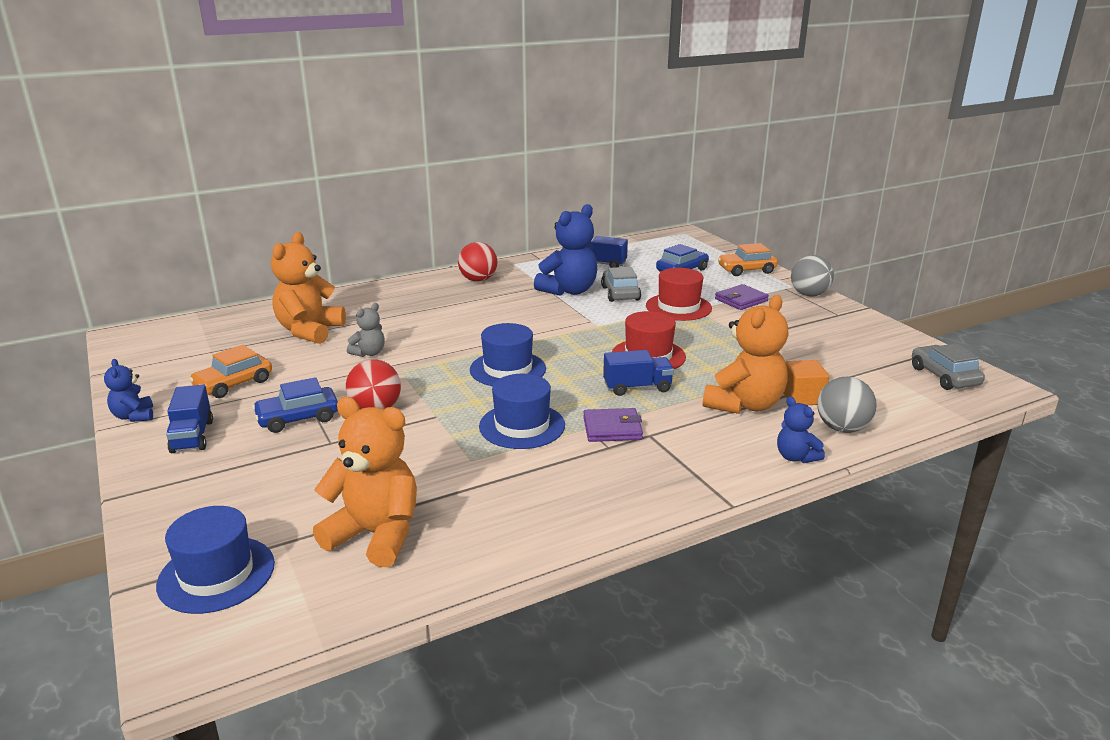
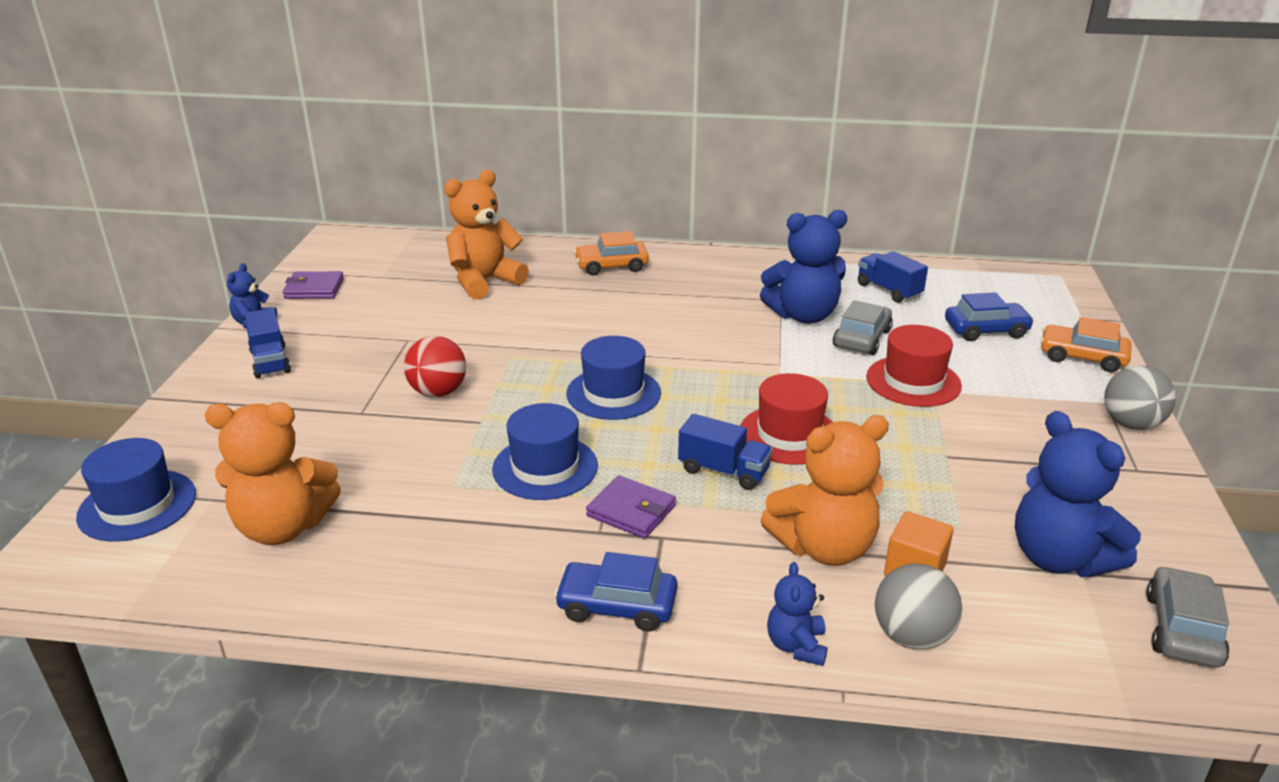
camera: 35 degrees right, 5 degrees up
(192, 436) = (270, 361): blue truck -> blue truck turned 45 degrees counterclockwise
(234, 384) = (359, 318): orange car -> orange car (611, 266)
(298, 418) = (366, 375): blue car -> blue car (617, 606)
(369, 353) = (506, 325): grey teddy bear -> none
(376, 535) = (283, 527): orange teddy bear -> orange teddy bear turned 120 degrees clockwise
(478, 280) = (718, 270): red ball -> none
(741, 300) = (1014, 399): purple wallet -> purple wallet (314, 289)
(857, 366) = (1059, 558): none -> blue teddy bear

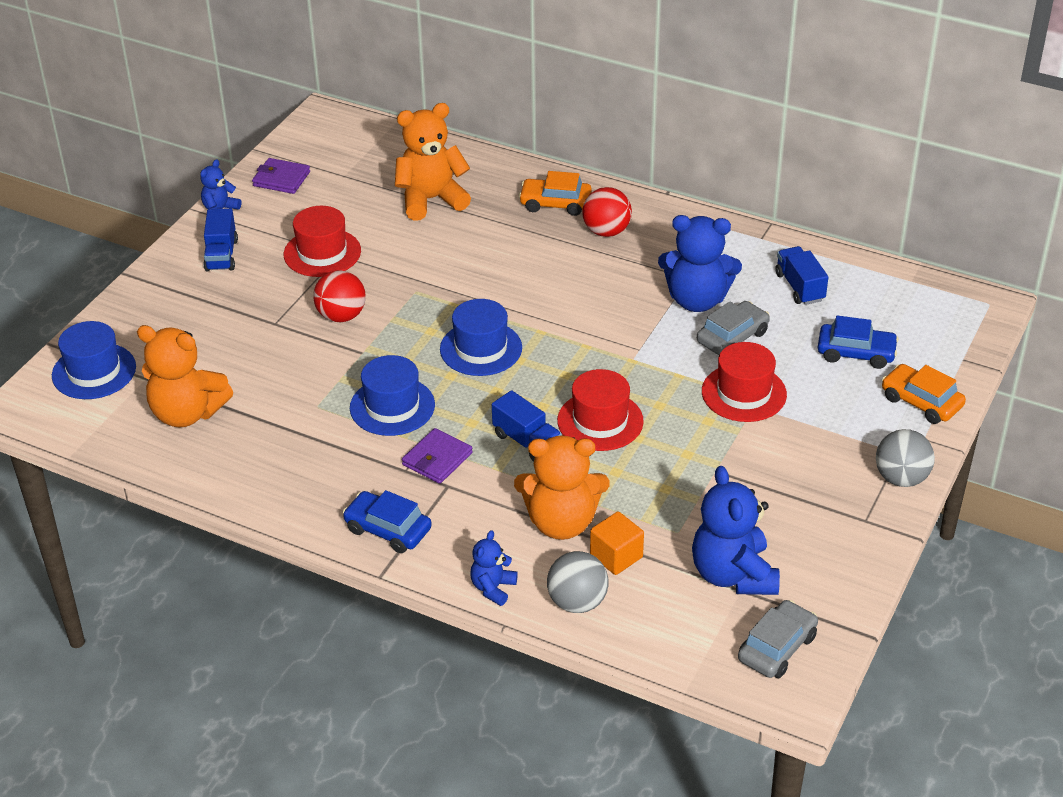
camera: 20 degrees right, 10 degrees up
(388, 341) = (322, 253): none -> red hat
(631, 511) = (437, 459): purple wallet -> purple wallet turned 75 degrees clockwise
(676, 279) = (606, 231): none -> red ball

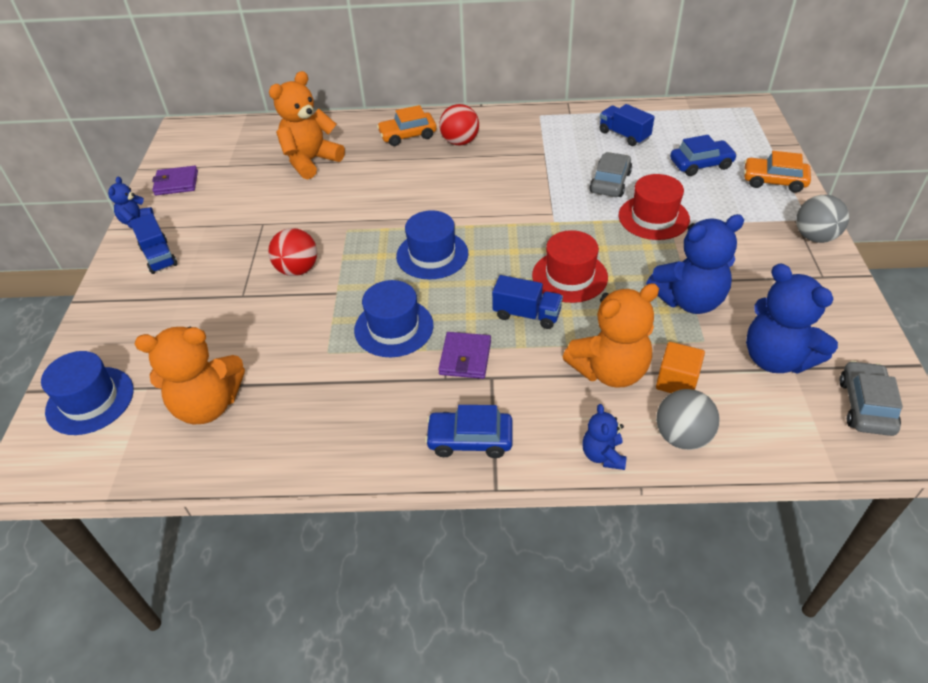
camera: 25 degrees left, 5 degrees up
(322, 253) = (248, 226): red hat -> none
(697, 300) = (563, 166): blue teddy bear -> blue teddy bear (689, 300)

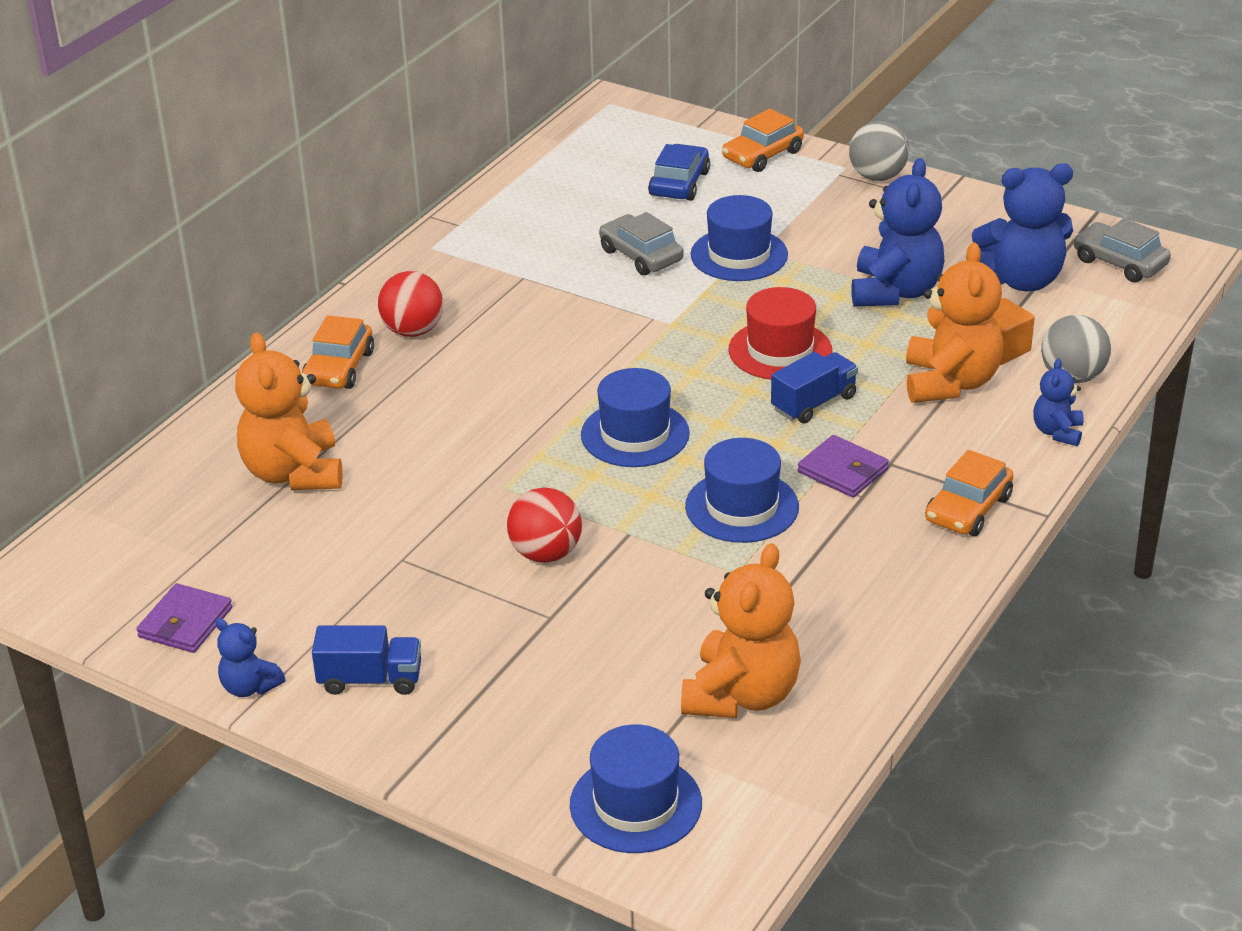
camera: 60 degrees left, 10 degrees down
(470, 440) = (968, 509): blue car -> orange car
(603, 455) = (1057, 432): blue teddy bear -> blue teddy bear turned 75 degrees clockwise
(624, 135) = (557, 207): blue truck -> none
(653, 217) = (739, 255): red hat -> blue hat

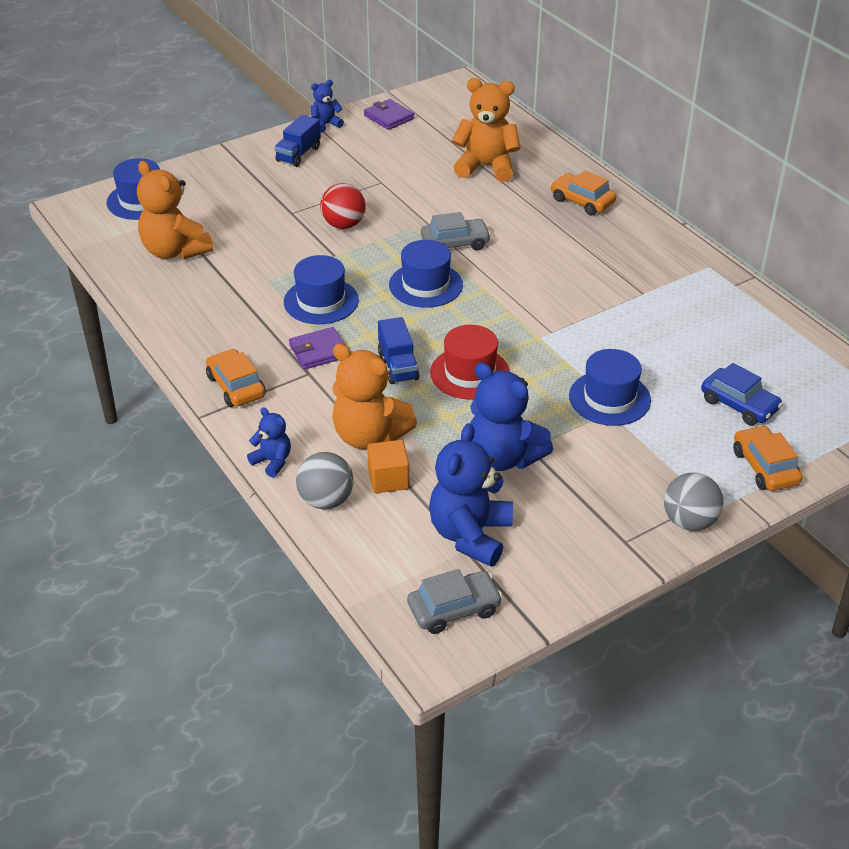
camera: 115 degrees right, 5 degrees up
(413, 331) = (605, 235): red ball -> none
(641, 255) = (639, 352): grey car -> grey car (455, 243)

